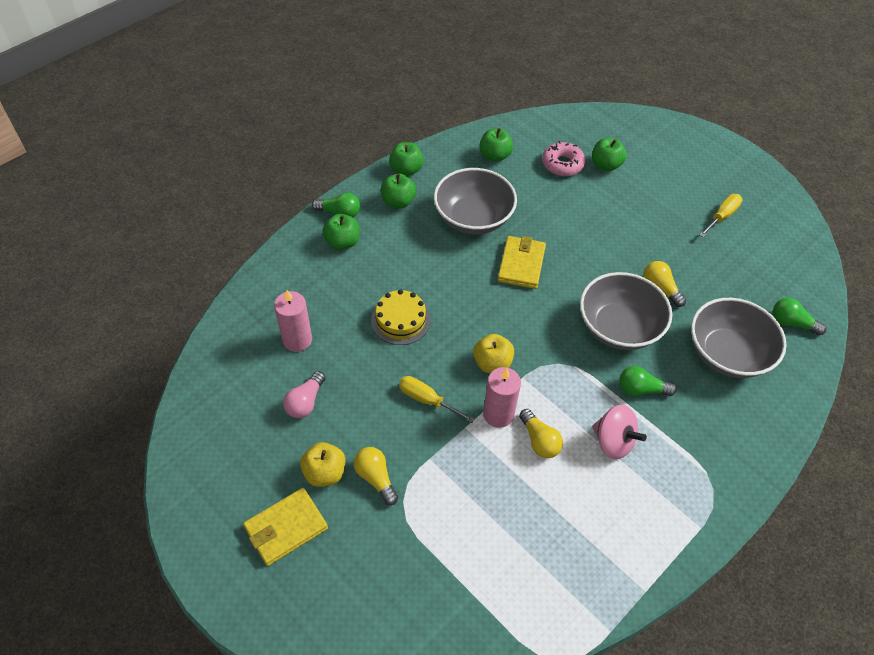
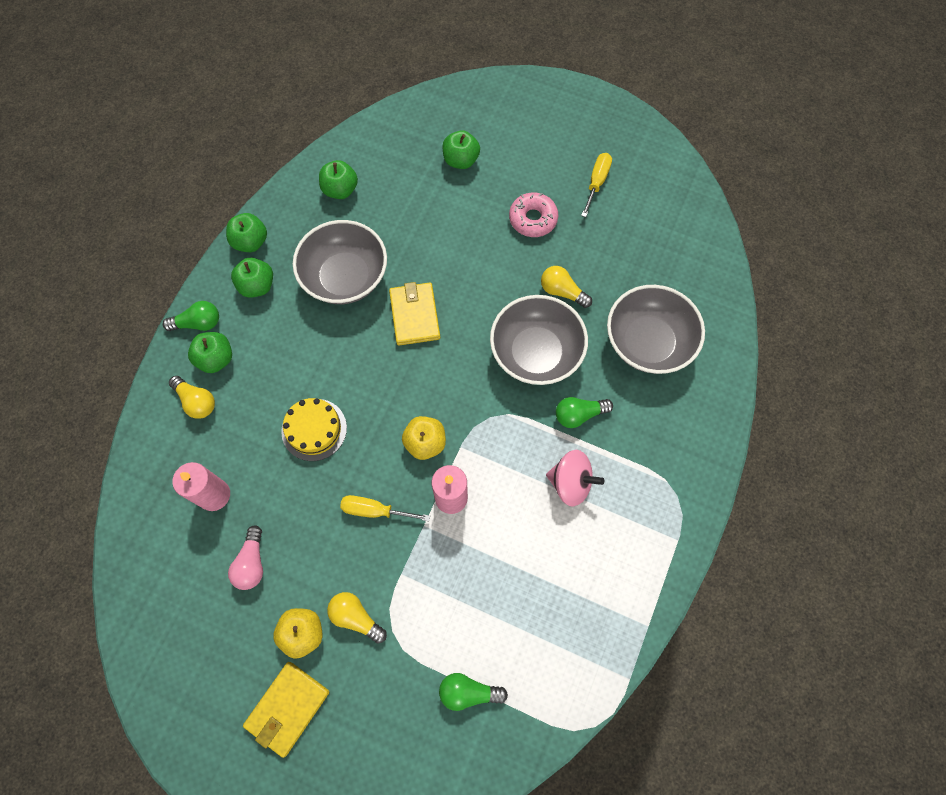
camera: 20 degrees left, 15 degrees up
(539, 440) = (500, 510): yellow light bulb -> yellow light bulb (196, 401)
(562, 164) = (415, 175): pink donut -> pink donut (533, 219)
(791, 323) = (697, 284): green light bulb -> green light bulb (468, 692)

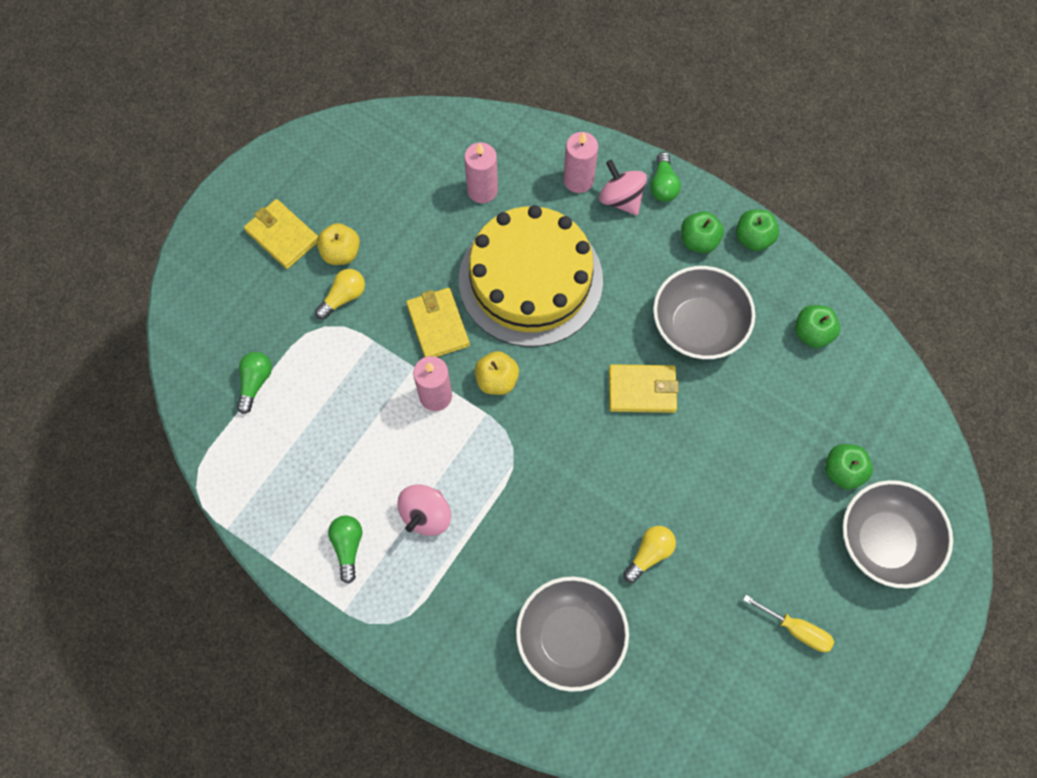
camera: 100 degrees right, 0 degrees up
(196, 401) = (578, 180): yellow light bulb -> pink candle
(216, 359) = (621, 199): green apple -> pink spinning top
(252, 563) = (412, 217): pink light bulb -> none
(314, 429) = (530, 279): yellow cake -> yellow cake, size x2.22
(375, 510) = (438, 325): yellow screwdriver -> yellow wallet
(533, 219) = (751, 540): pink donut -> none
(536, 353) = (578, 509): grey bowl -> grey bowl (884, 541)
(579, 414) = (498, 540): green light bulb -> green light bulb (348, 547)

